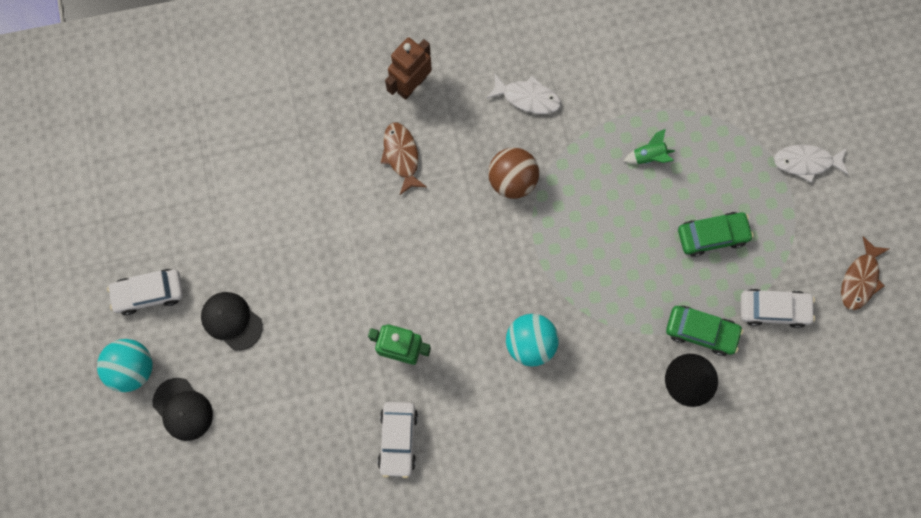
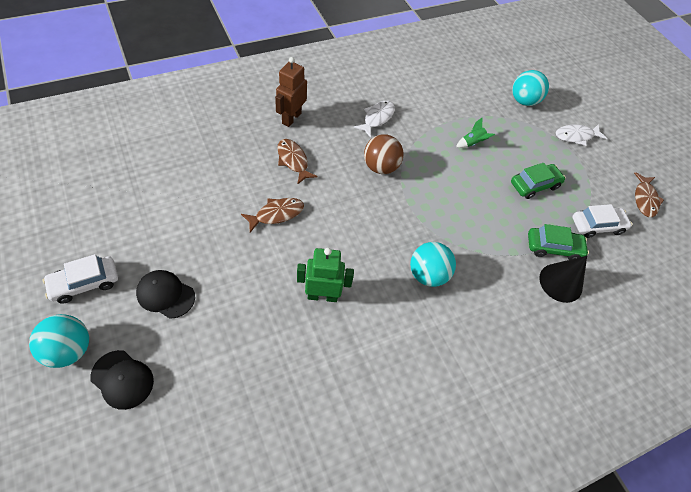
camera: 20 degrees left, 20 degrees down
(368, 233) = (276, 214): none -> brown fish
(398, 439) = (335, 371): white car -> none
(527, 97) = (377, 118): white fish -> white fish turned 60 degrees counterclockwise
(751, 89) = (523, 101): none -> turquoise ball

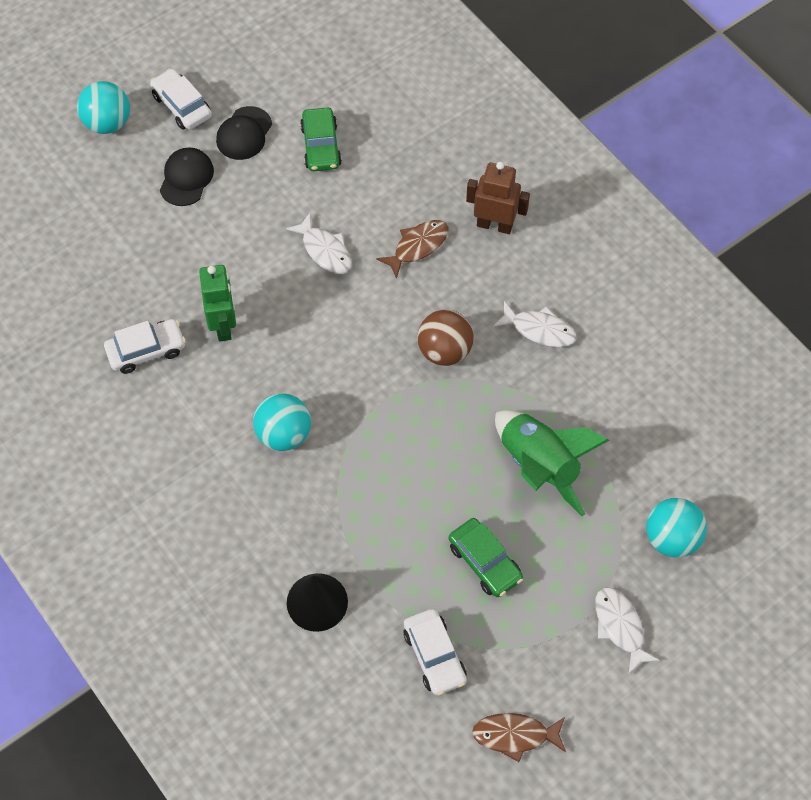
camera: 85 degrees right, 5 degrees up
(122, 379) = (87, 176): black cap -> black cap (244, 133)
(276, 214) = (325, 250): brown fish -> white fish
(330, 359) = (146, 350): none -> white car
(472, 143) = (539, 466): green rocket -> green rocket, size x2.30
(553, 247) = (374, 591): green car -> green car (321, 146)

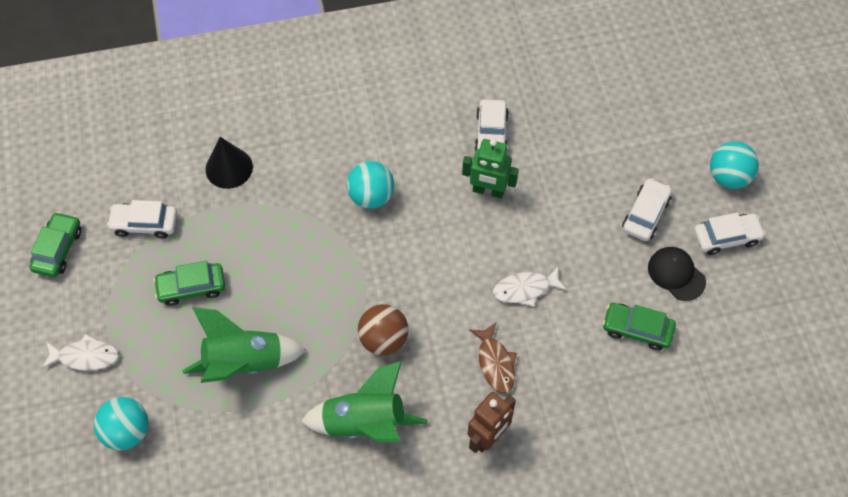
camera: 115 degrees right, 0 degrees up
(186, 178) = (645, 214): black cap -> white car
(515, 735) = (58, 249): brown fish -> green car
(539, 330) = (365, 423): white fish -> green rocket

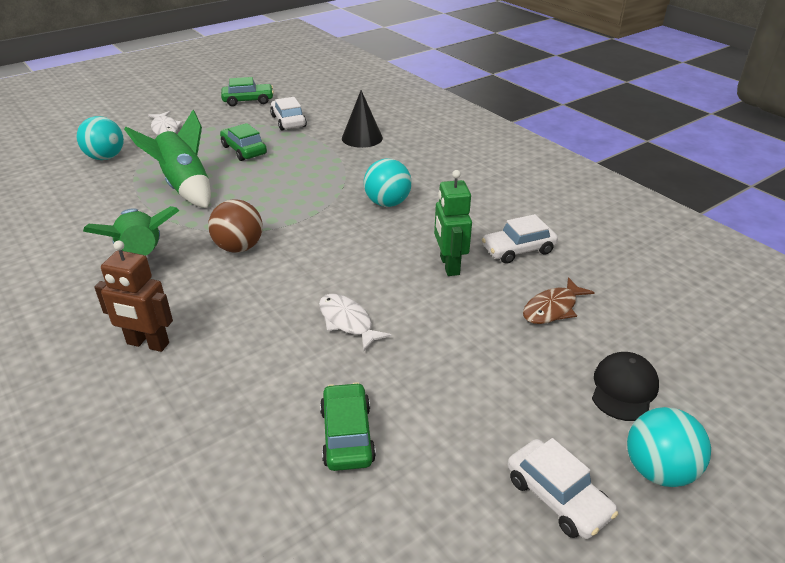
camera: 65 degrees right, 25 degrees down
(495, 363) = (243, 325): brown fish -> brown fish (552, 308)
(645, 214) = (522, 396): white car -> none
(676, 274) = (456, 453): black cap -> black cap (624, 389)

